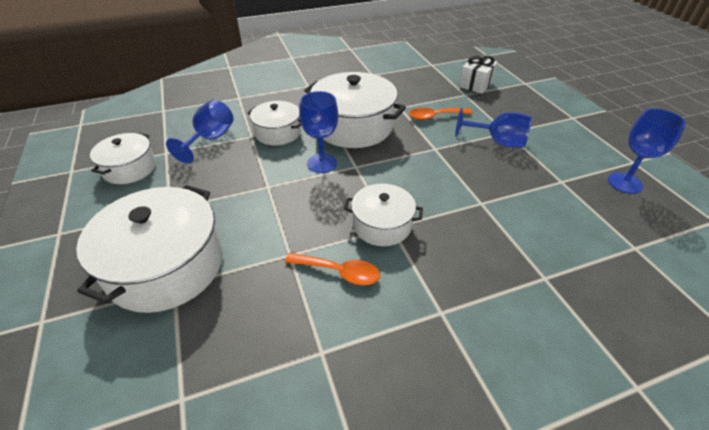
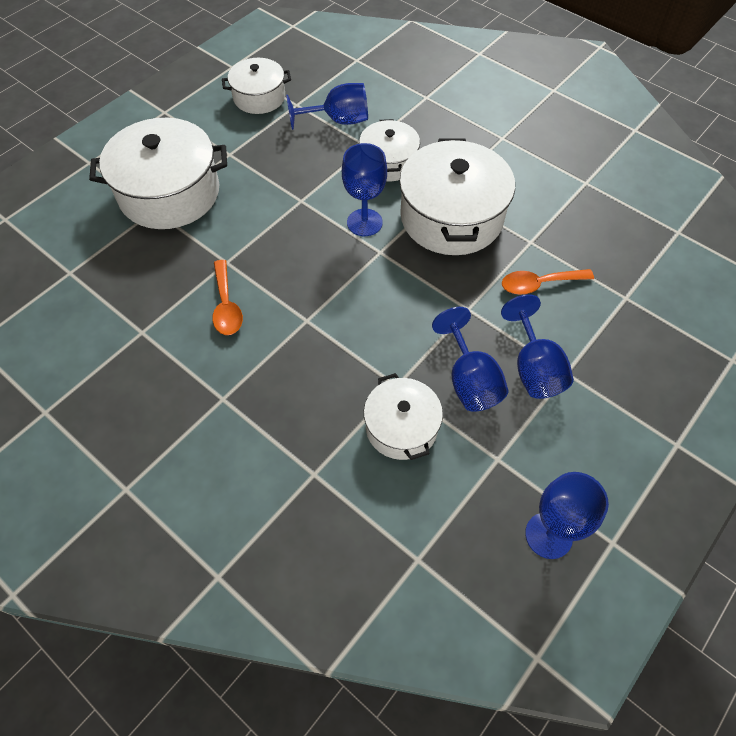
camera: 60 degrees right, 15 degrees up
(382, 225) = (305, 311): white pot -> white pot (401, 427)
(435, 116) = (539, 284): orange spoon -> orange spoon turned 60 degrees counterclockwise
(475, 84) = (667, 300): white gift -> none
(494, 169) = (469, 380): none -> blue goblet

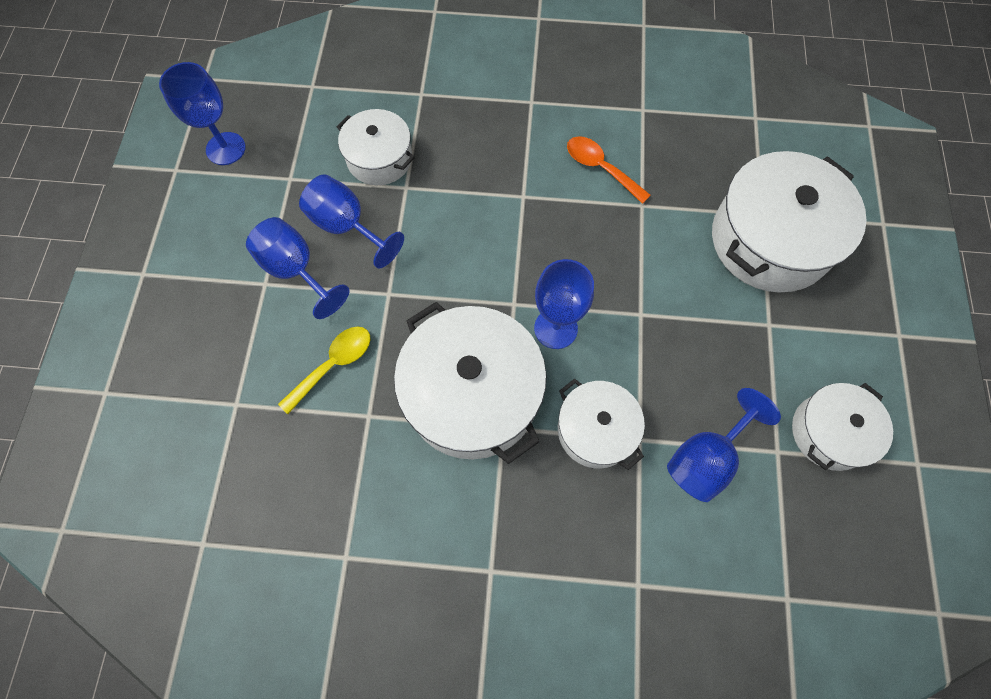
camera: 145 degrees right, 10 degrees up
(539, 284) = (333, 365): orange spoon -> yellow spoon

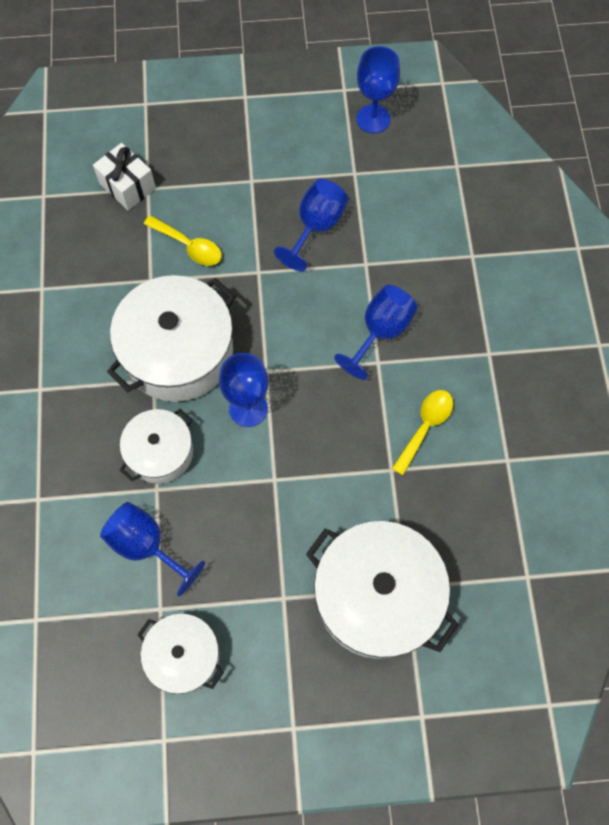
camera: 80 degrees right, 0 degrees up
(224, 428) = (128, 186): none -> white gift
(296, 270) = (267, 200): blue goblet -> blue goblet (380, 332)
(379, 159) = (391, 237): white pot -> none
(600, 168) = (425, 427): orange spoon -> yellow spoon

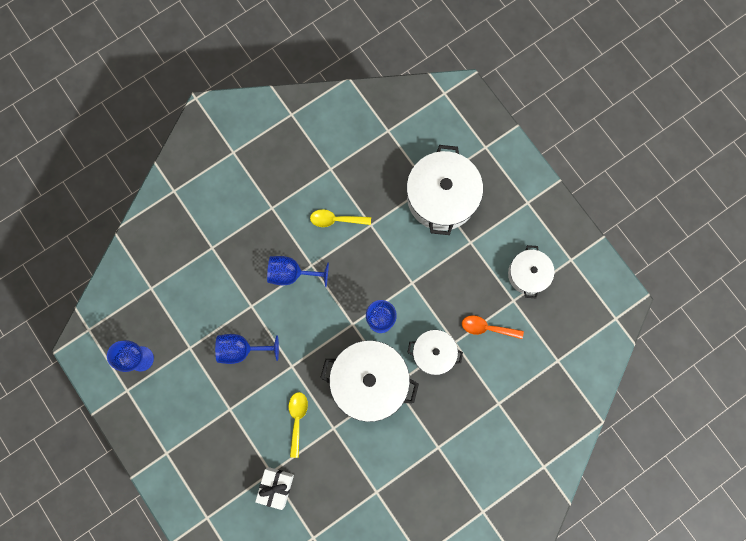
camera: 120 degrees left, 10 degrees up
(146, 545) = (487, 328): blue goblet -> orange spoon

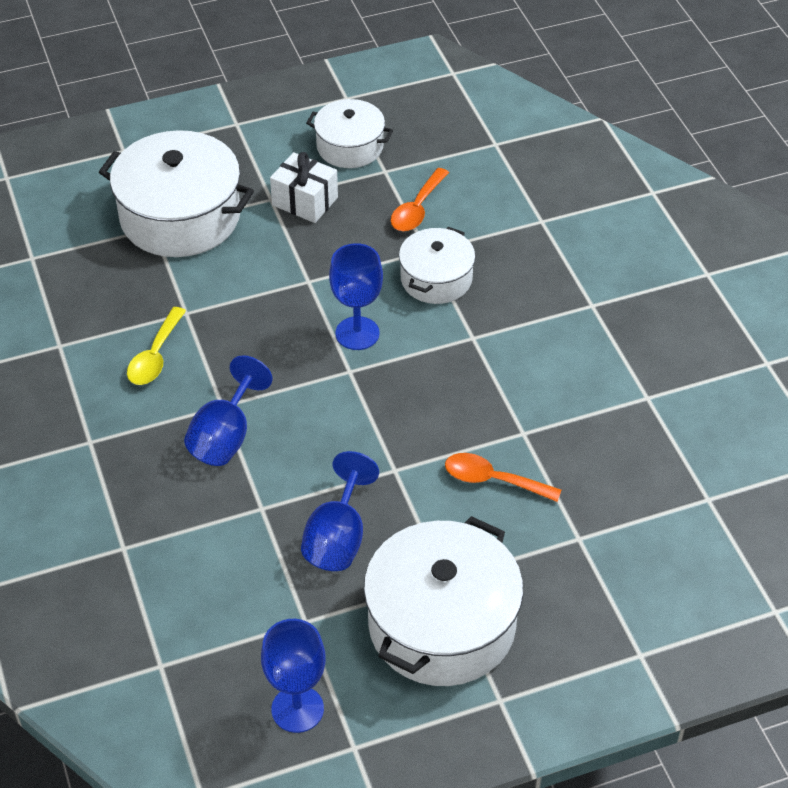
camera: 75 degrees left, 30 degrees down
(276, 486) = (606, 534): white gift -> white gift (305, 201)
(297, 419) = (493, 480): yellow spoon -> orange spoon
(369, 381) = (457, 368): white pot -> white pot (442, 624)

